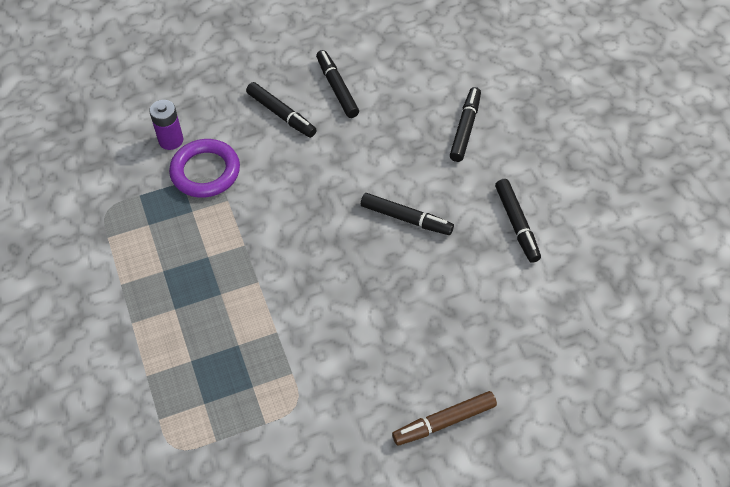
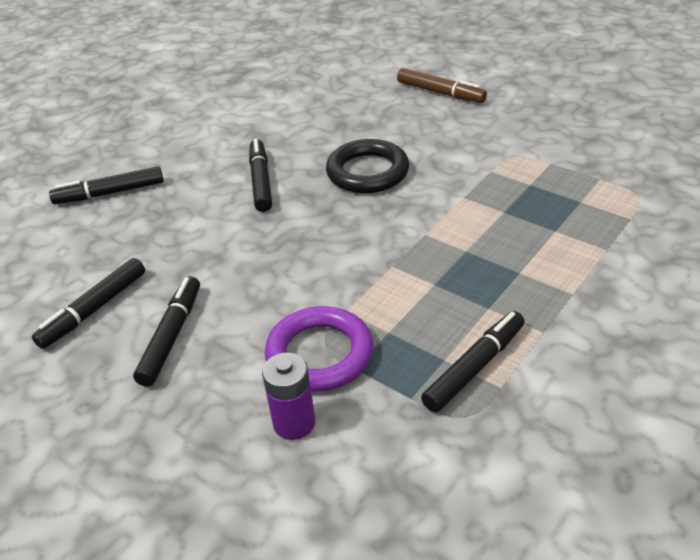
camera: 120 degrees left, 15 degrees down
(361, 290) = (367, 172): none -> black ring
(517, 224) = (216, 127): black marker -> black marker (474, 367)

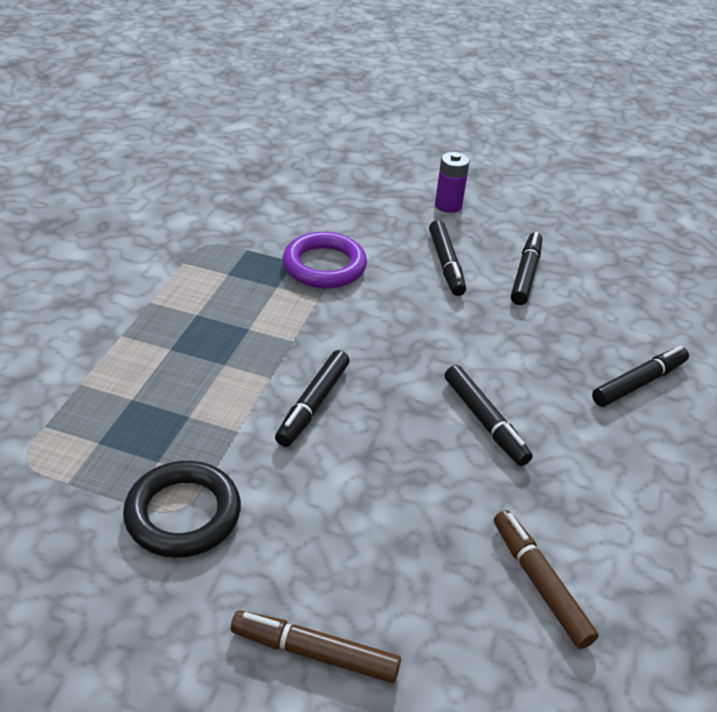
camera: 155 degrees right, 0 degrees up
(294, 423) = (321, 228): purple battery -> purple battery (448, 205)
(297, 103) = (539, 583): none -> brown marker
(367, 172) = (365, 453): black ring -> black ring (183, 514)
(474, 367) = (204, 271): black marker -> black marker (313, 404)

